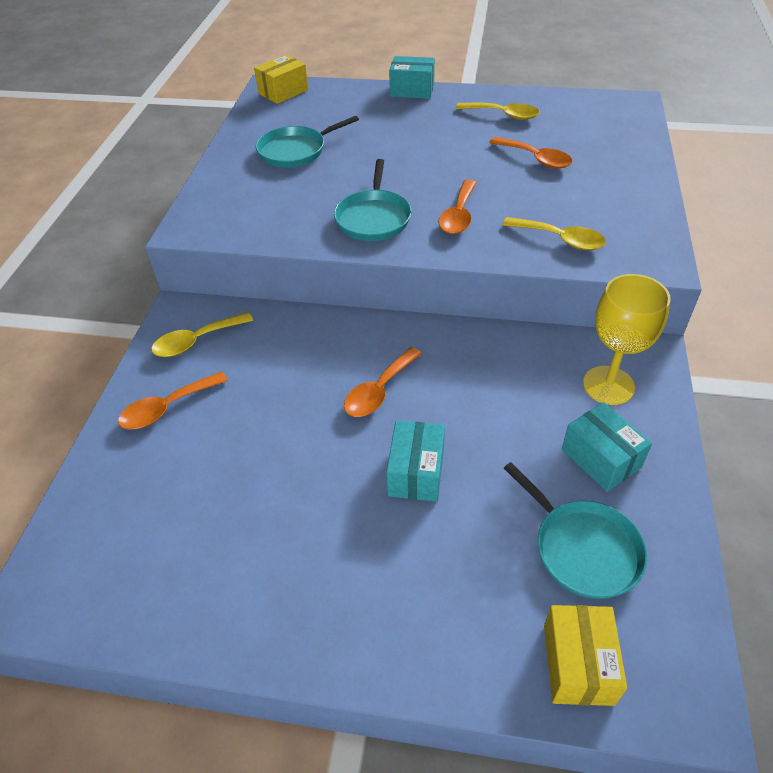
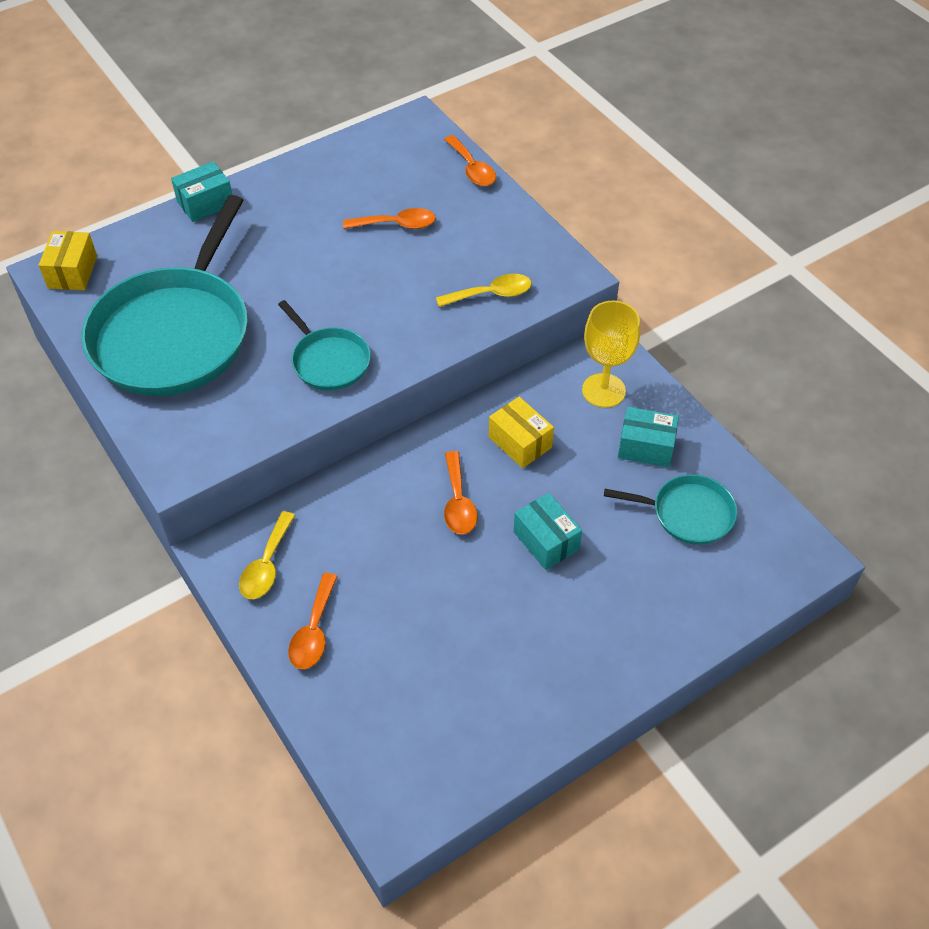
camera: 45 degrees left, 5 degrees up
(295, 151) = (174, 334): turquoise pan -> turquoise pan, size x2.09
(458, 215) = (394, 317): orange spoon -> orange spoon (472, 169)
(503, 115) = (322, 190): yellow spoon -> none
(578, 664) = (744, 580): yellow box -> yellow box (520, 442)

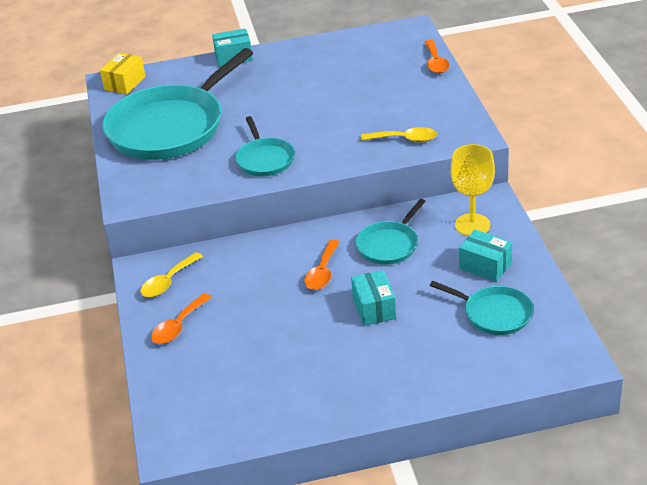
camera: 25 degrees right, 15 degrees down
(397, 225) = (360, 88): orange spoon -> none
(520, 442) = (389, 245): yellow box -> turquoise pan

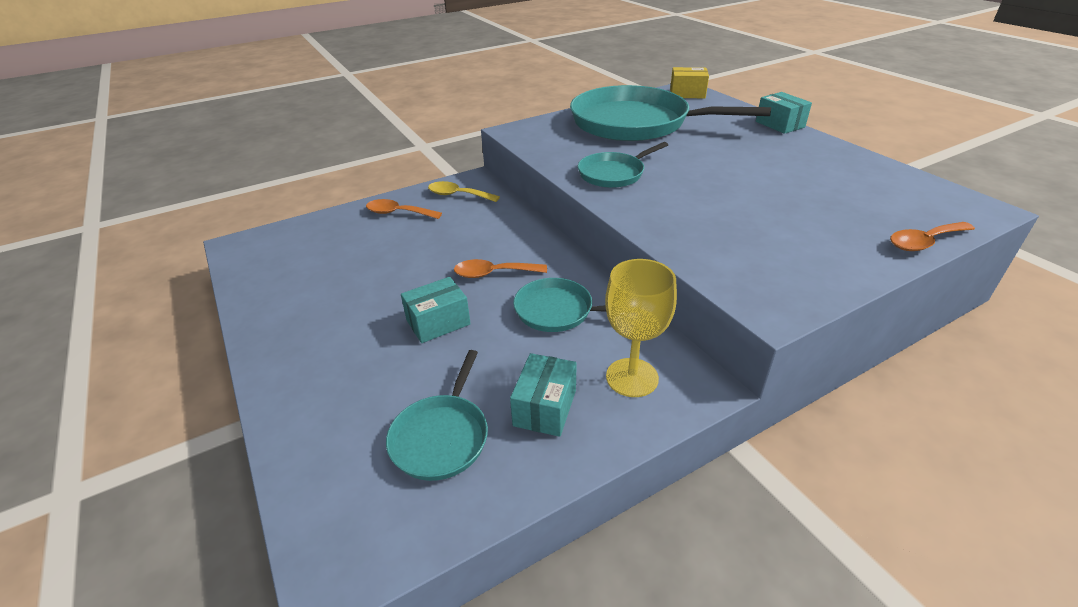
camera: 70 degrees right, 0 degrees up
(405, 139) = (717, 250): yellow spoon -> none

